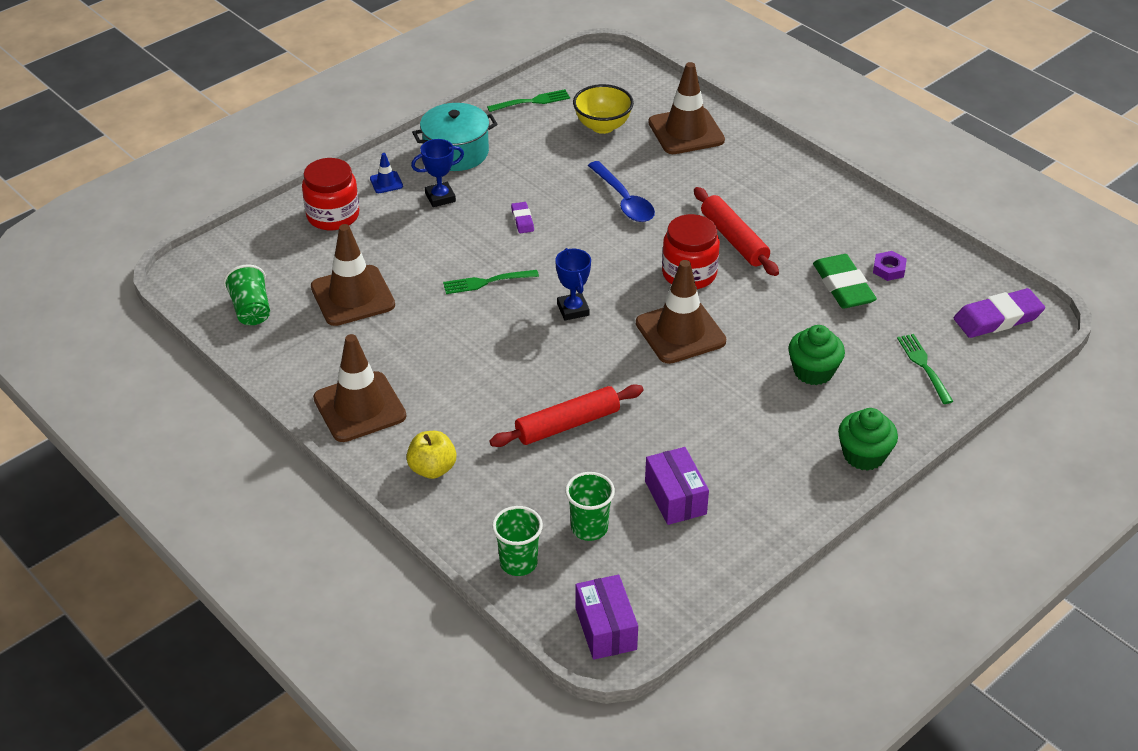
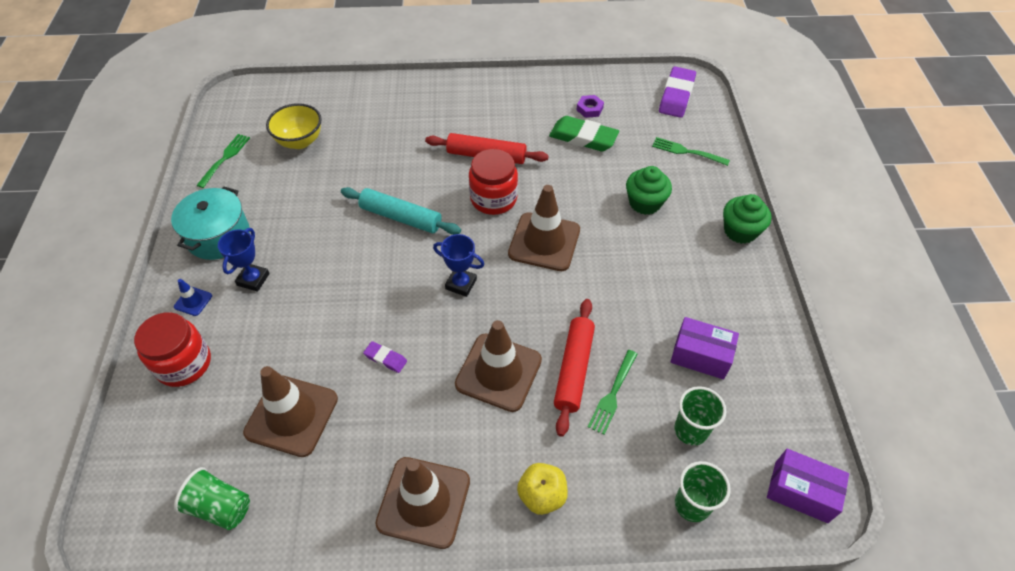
camera: 50 degrees left, 10 degrees up
(487, 282) = (377, 314): green fork -> green fork (613, 393)
(522, 220) = (337, 248): purple eraser -> purple eraser (385, 358)
(598, 233) = (401, 217): none -> turquoise rolling pin
(624, 201) = (386, 182): blue spoon -> none
(686, 131) = (359, 107): brown traffic cone -> brown traffic cone (498, 372)

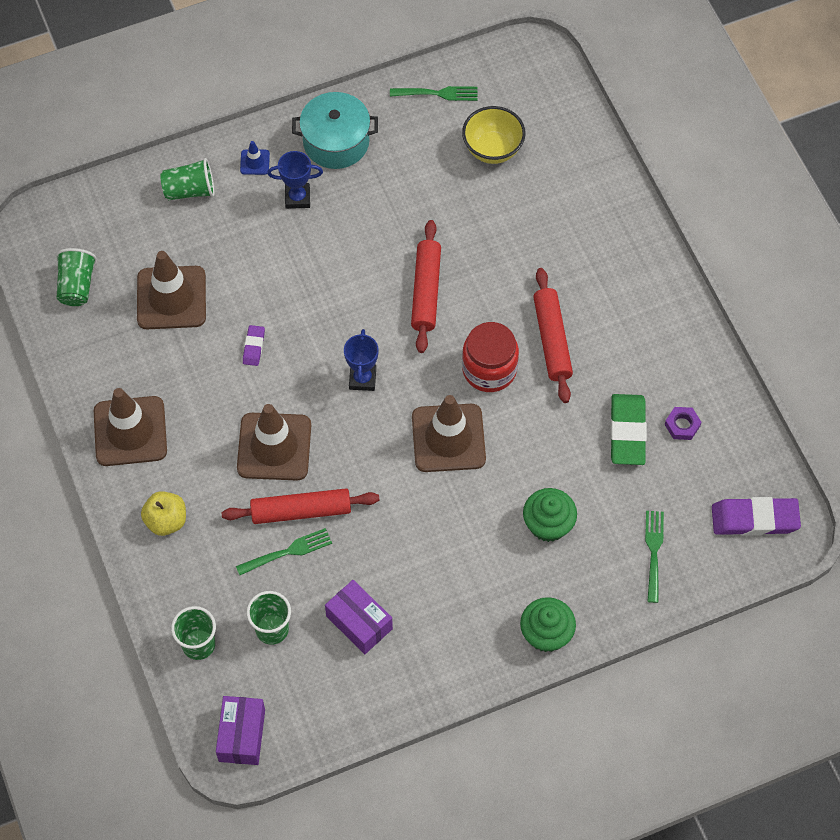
camera: 70 degrees right, 10 degrees up
(183, 363) = (190, 190): red jar -> green cup
(401, 217) = (426, 291): turquoise rolling pin -> red rolling pin
(613, 393) = (287, 552): green fork -> green fork turned 150 degrees clockwise
(700, 356) = (359, 622): purple box -> purple box turned 45 degrees counterclockwise

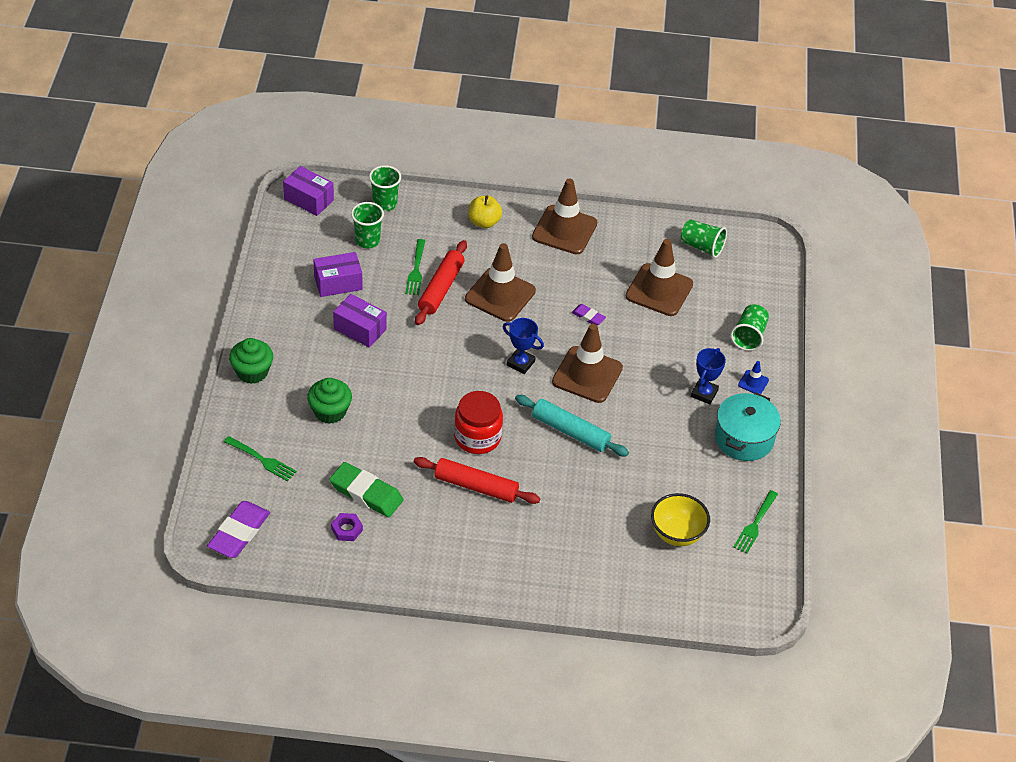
camera: 115 degrees right, 15 degrees down
(414, 560) = (360, 329): none -> purple box
(426, 291) = (570, 431): red rolling pin -> turquoise rolling pin
(448, 438) = (438, 388): brown traffic cone -> brown traffic cone (587, 375)

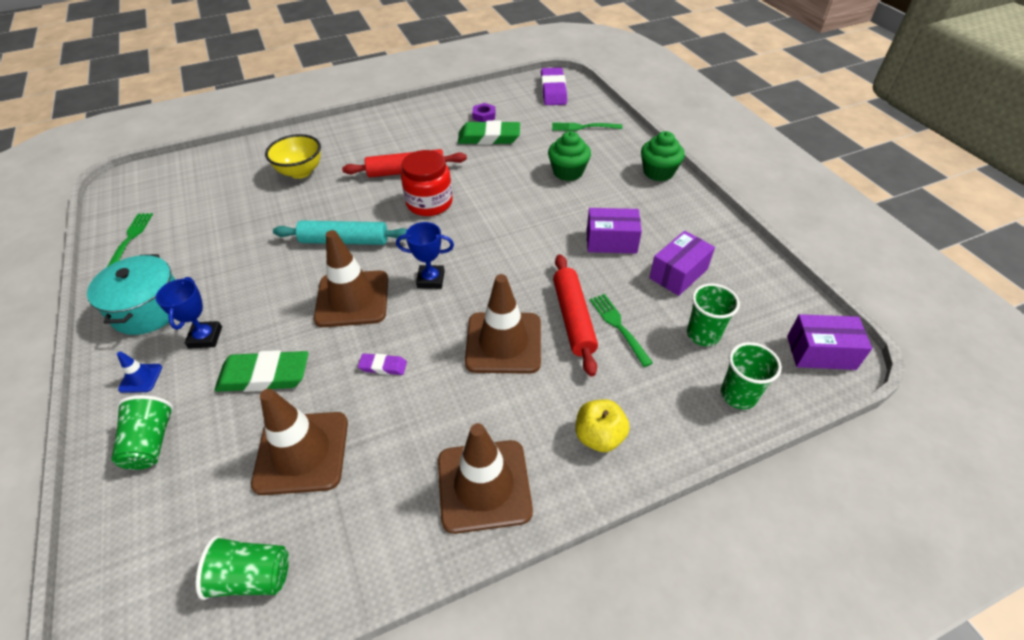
camera: 155 degrees right, 0 degrees up
(669, 346) = (264, 375): none -> green eraser
(677, 534) = (210, 204): yellow bowl -> yellow bowl (300, 172)

